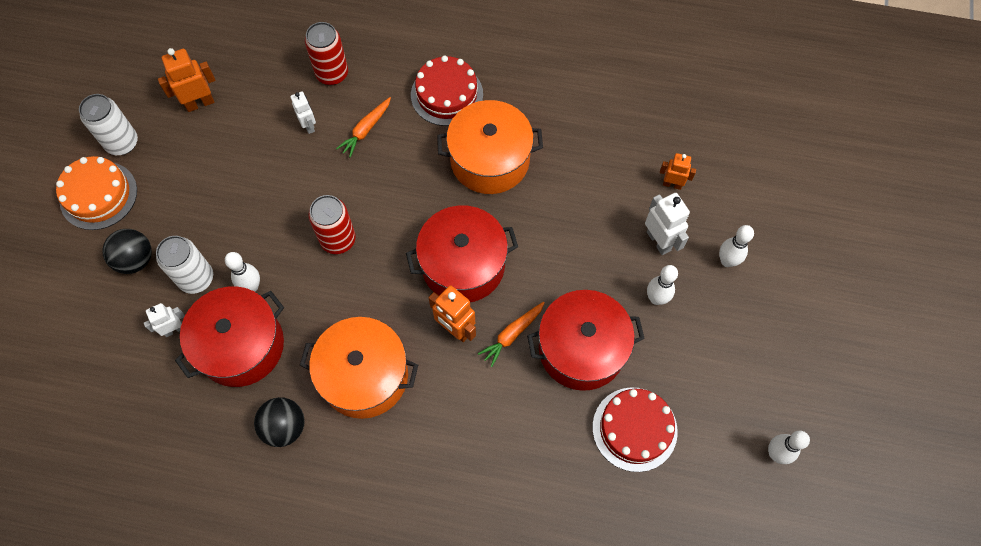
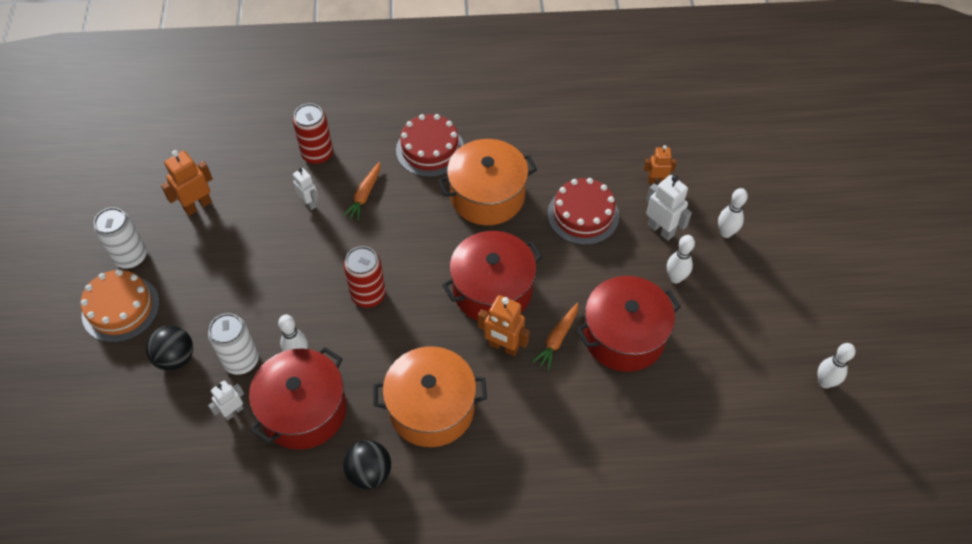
camera: 15 degrees left, 10 degrees down
(634, 429) = (694, 392): red cake -> red cake (583, 215)

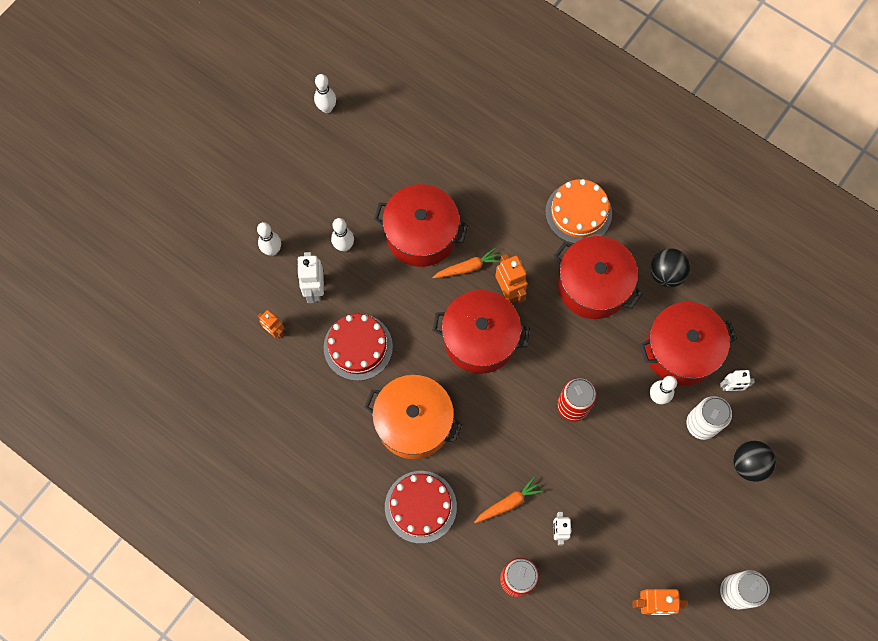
camera: 140 degrees left, 15 degrees up
(121, 308) = (768, 544): orange cake -> orange cake (578, 212)
(431, 408) = (593, 285): orange pot -> red pot

